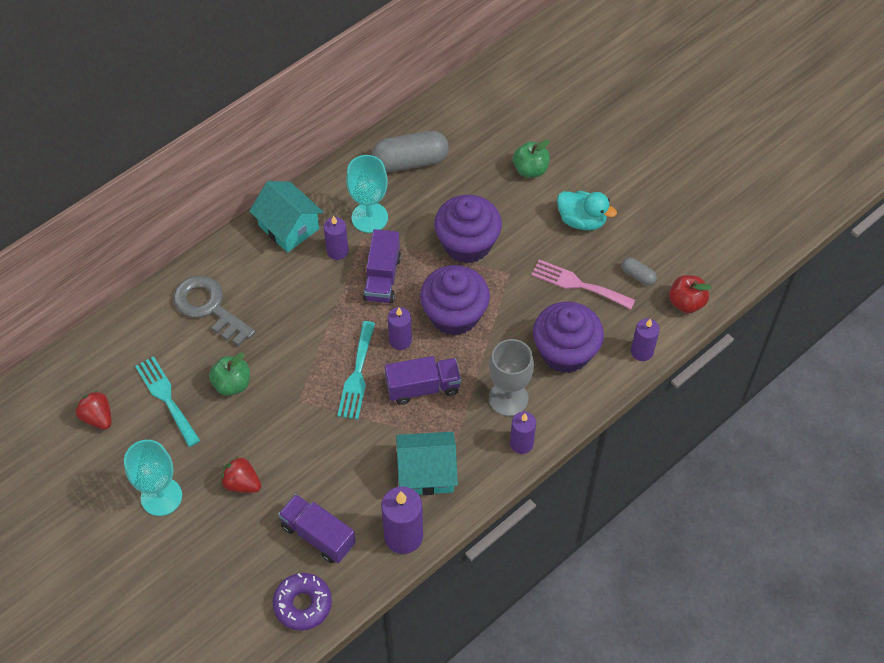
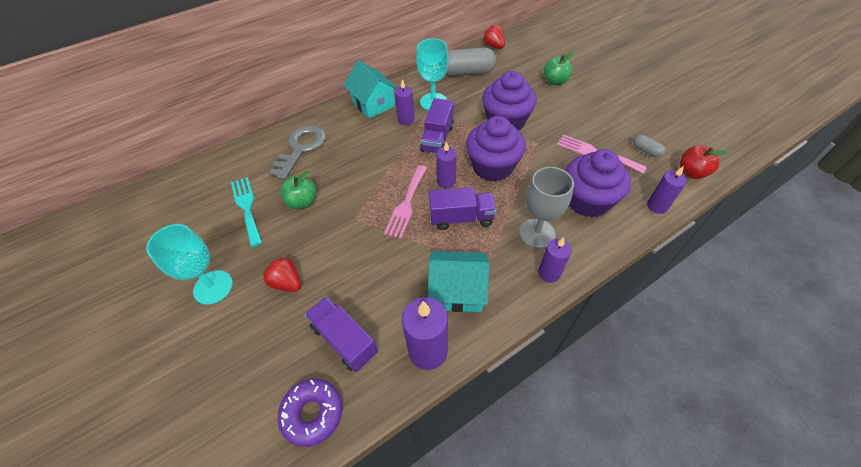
camera: 10 degrees right, 5 degrees down
(98, 417) = (187, 217): red strawberry -> red strawberry (494, 46)
(209, 307) = (301, 148): grey key -> grey key turned 60 degrees clockwise
(357, 375) = (406, 204): turquoise fork -> pink fork
(581, 220) = (596, 113): turquoise duck -> none

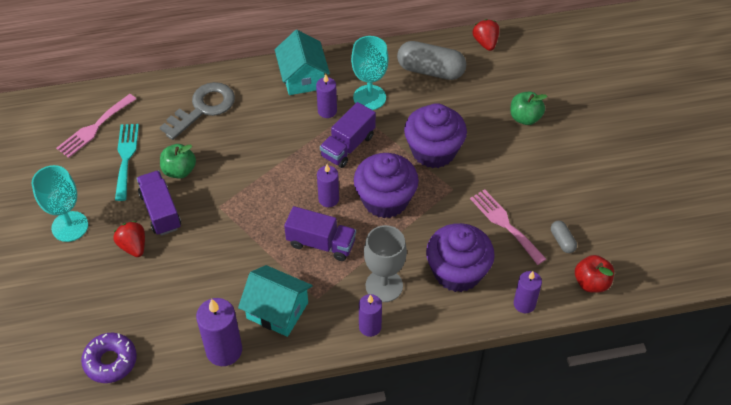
camera: 20 degrees right, 0 degrees up
(344, 340) = (160, 315): purple truck -> purple truck (160, 211)
(406, 204) = (277, 209): pink fork -> pink fork (94, 128)

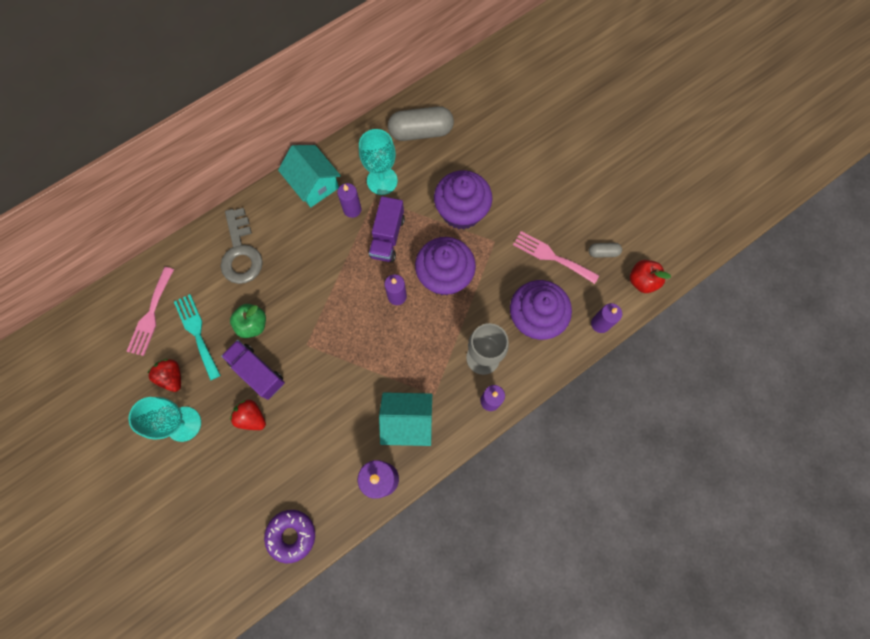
camera: 25 degrees left, 20 degrees up
(203, 108) = (241, 253): grey key -> grey key turned 150 degrees clockwise
(321, 243) = (412, 341): purple truck -> none
(485, 43) = (454, 85): red strawberry -> red strawberry (172, 377)
(525, 118) = (521, 147): green apple -> none
(562, 241) = (603, 252): grey capsule -> grey capsule turned 45 degrees counterclockwise

